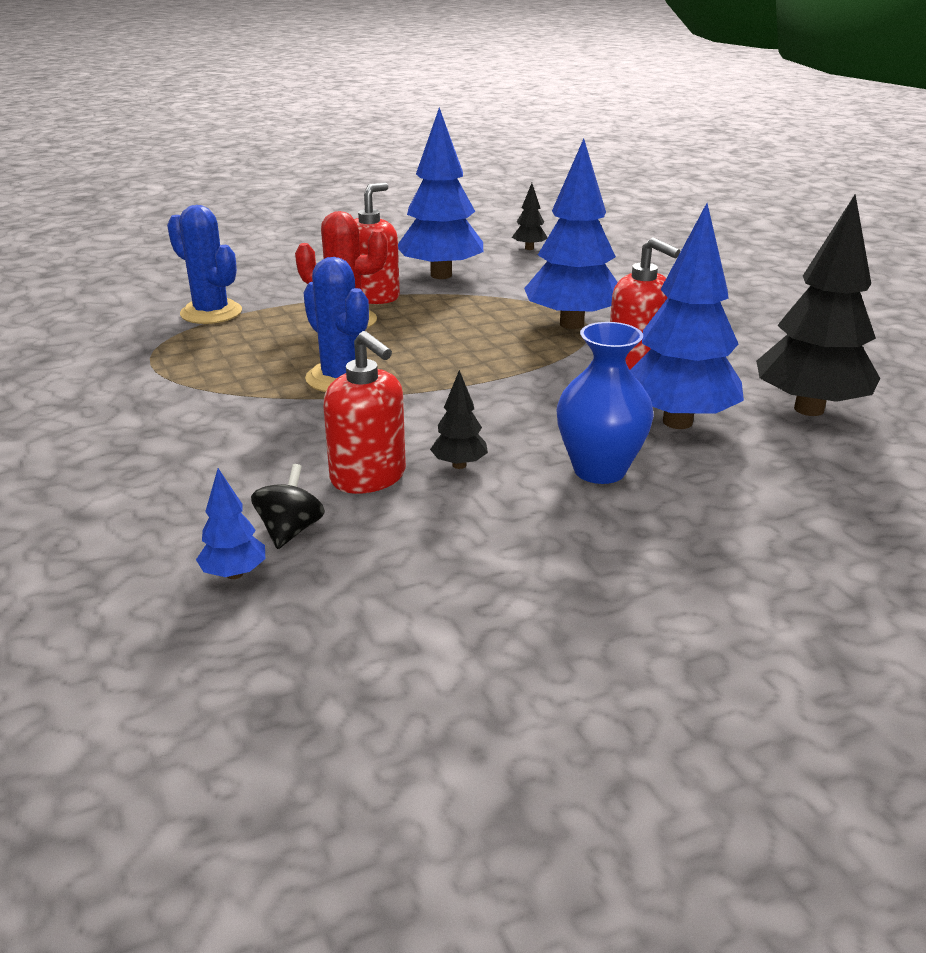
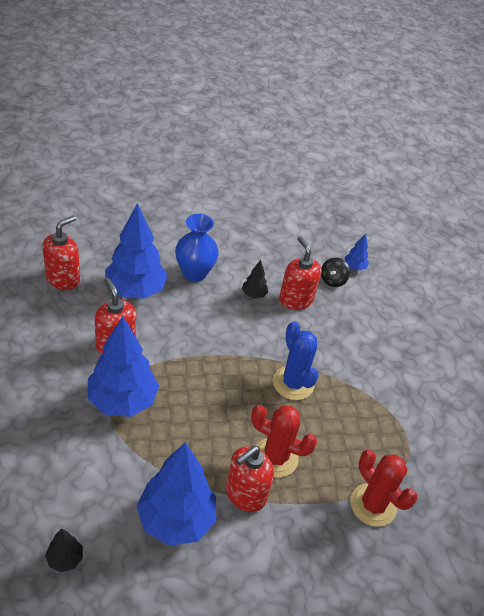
camera: 170 degrees left, 15 degrees up
(211, 313) = (373, 505): blue cactus -> red cactus
(809, 409) = (63, 278): black tree -> red soap dispenser

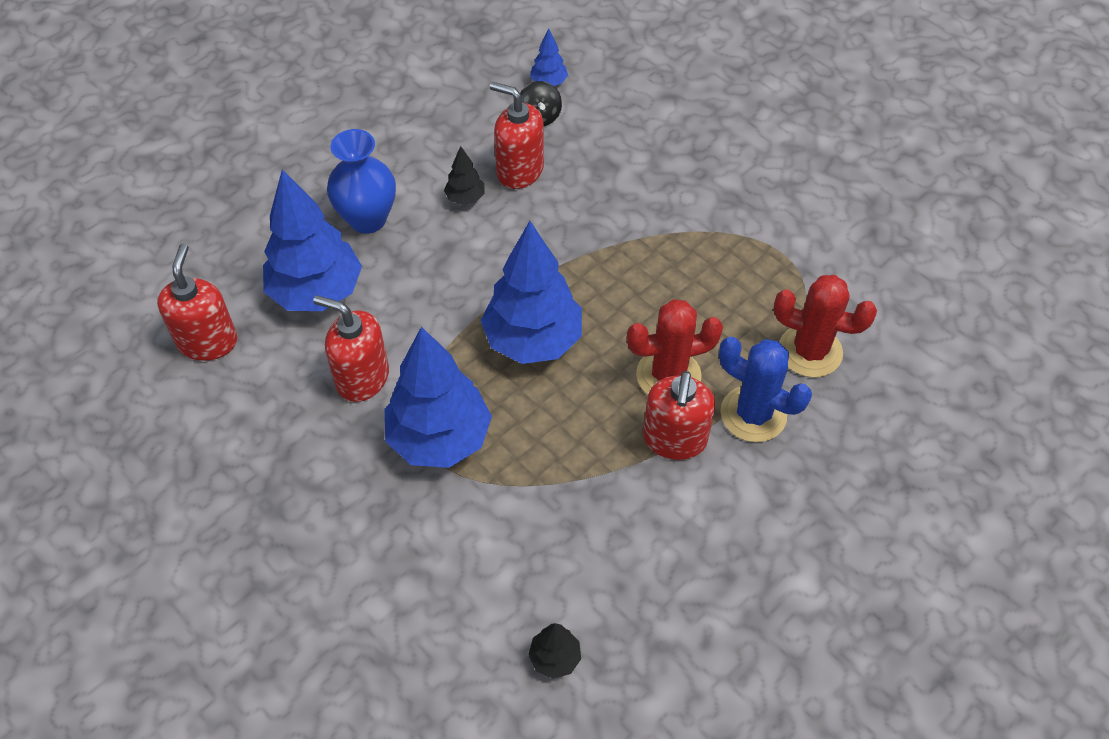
camera: 30 degrees left, 10 degrees up
(176, 519) = (629, 523): blue tree -> blue tree (532, 340)
(293, 383) = (609, 276): blue cactus -> blue cactus (753, 414)

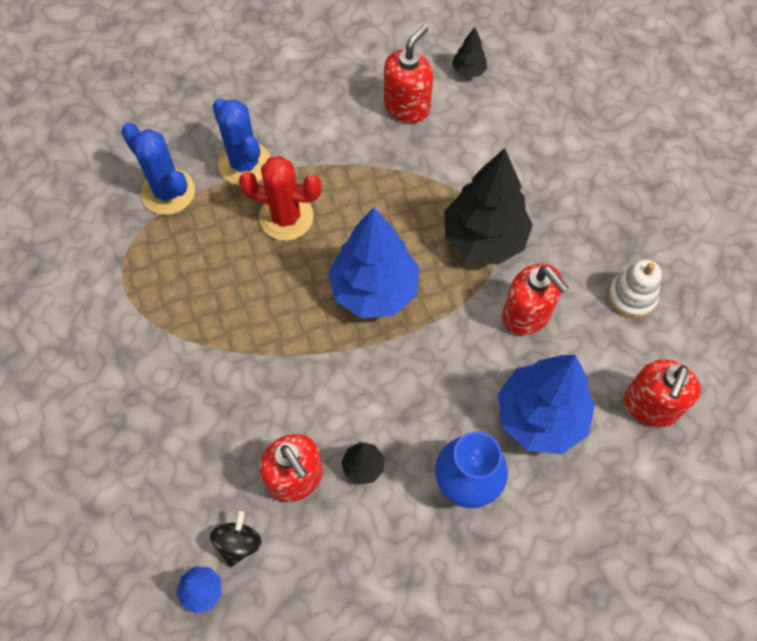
camera: 155 degrees left, 10 degrees up
(251, 440) = (631, 296): none -> white stacking toy
(439, 439) = (484, 238): blue tree -> black tree
(674, 439) = (312, 169): red soap dispenser -> red soap dispenser (407, 106)
(810, 351) = (168, 192): red cactus -> blue cactus

